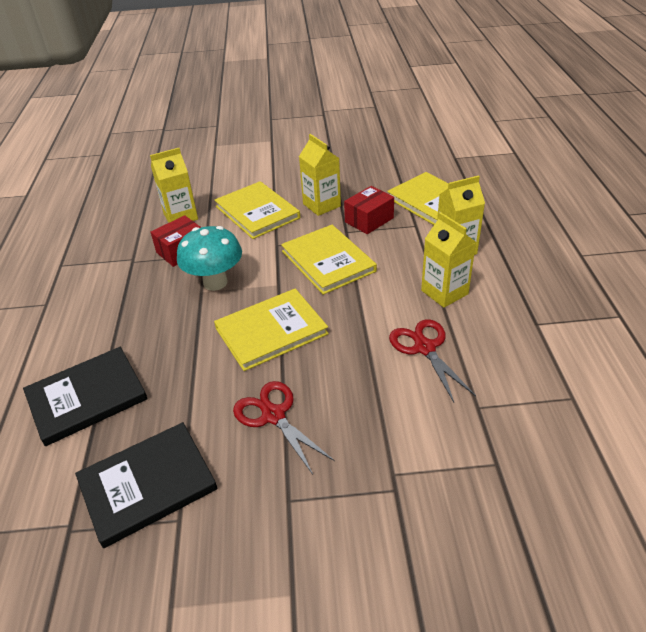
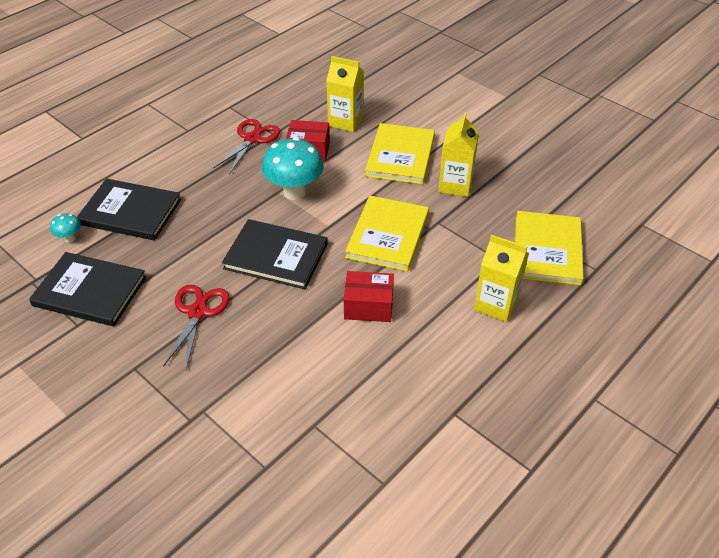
camera: 45 degrees right, 5 degrees up
(54, 464) = (70, 238): none -> turquoise mushroom
(271, 331) = (276, 256): yellow book -> black book
(369, 220) = (470, 226): red box -> red box (368, 306)
(425, 348) = (347, 355): red scissors -> red scissors (252, 139)
(444, 292) = (429, 329): yellow carton -> none

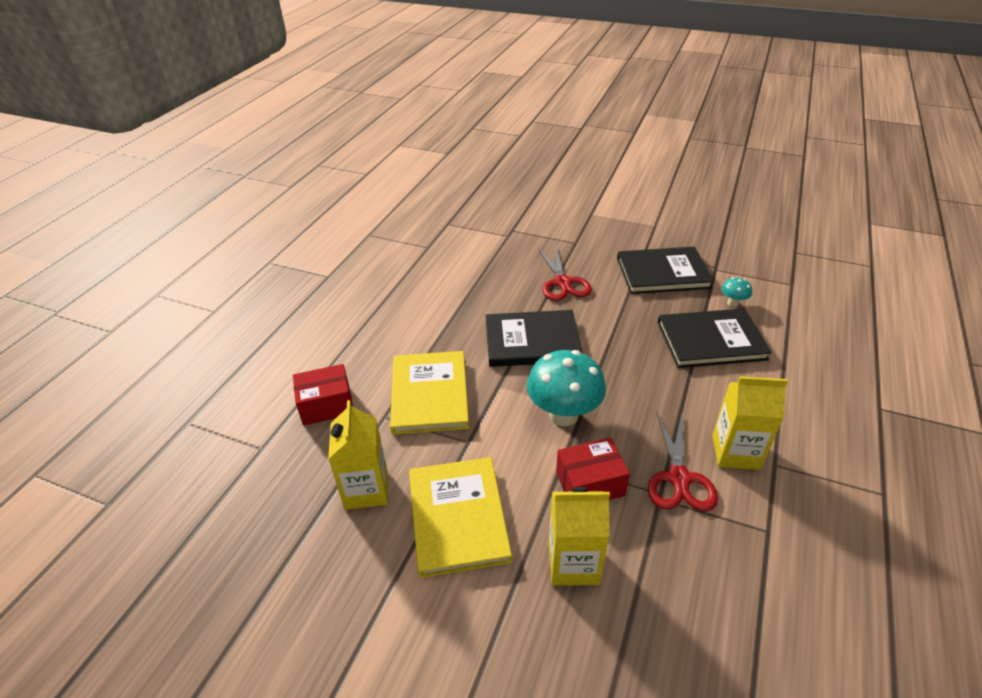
camera: 160 degrees right, 5 degrees down
(368, 306) = (421, 324): red box -> red box (326, 405)
(496, 304) = (300, 357): yellow carton -> yellow carton (735, 452)
(547, 250) = (242, 430): yellow book -> none

